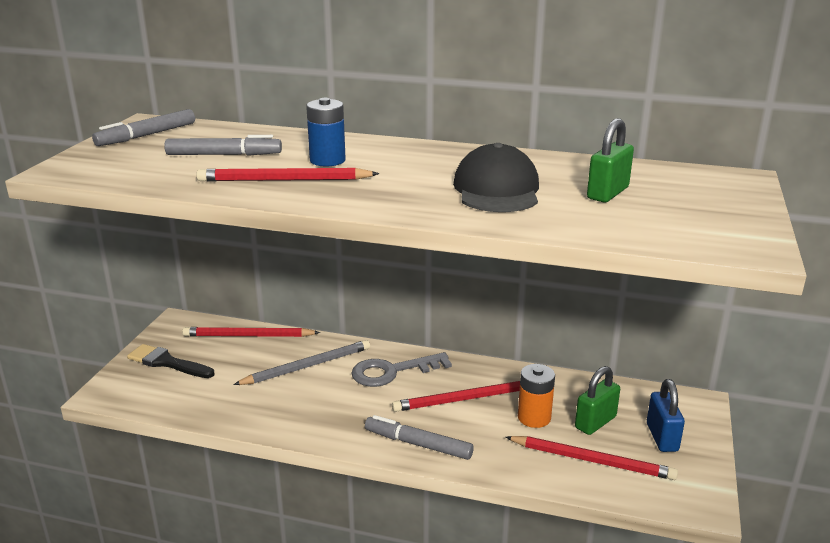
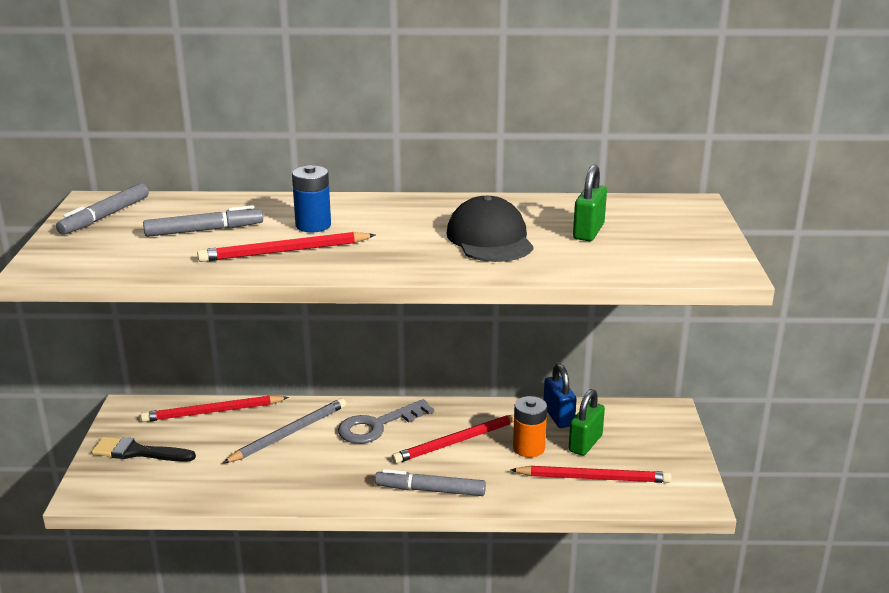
camera: 15 degrees left, 0 degrees up
(662, 437) = (647, 447): blue padlock -> blue padlock (558, 416)

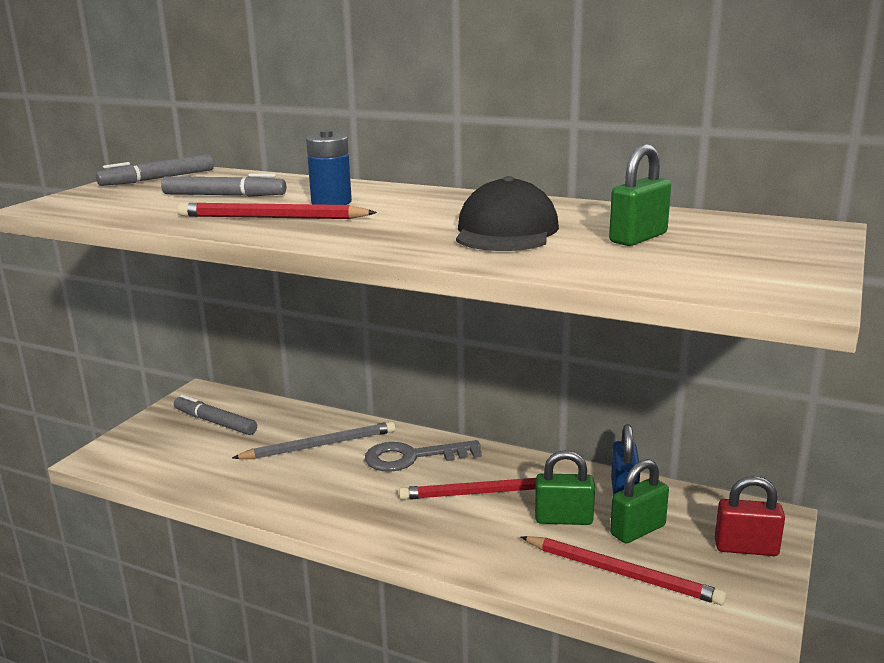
camera: 25 degrees right, 5 degrees down
(138, 452) = (173, 432): black brush -> none
(213, 412) = (267, 411): red pencil -> none
(430, 490) = (417, 537): grey marker -> grey marker (215, 422)
(528, 448) = (563, 519): orange battery -> green padlock
(662, 438) = (746, 548): none -> red padlock

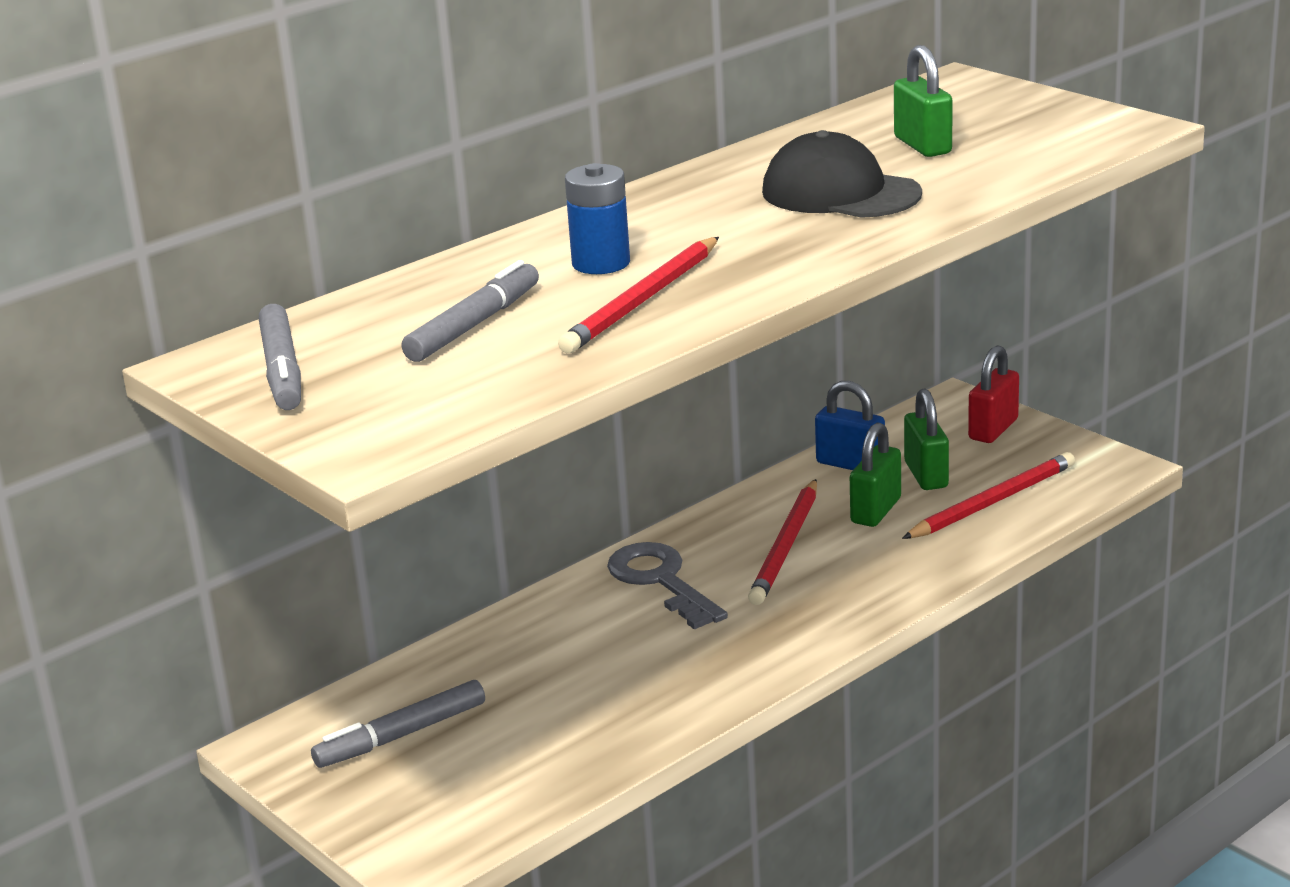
camera: 65 degrees left, 5 degrees up
(319, 445) = (564, 648): grey pencil -> none
(412, 457) = (661, 581): grey key -> grey key turned 135 degrees clockwise

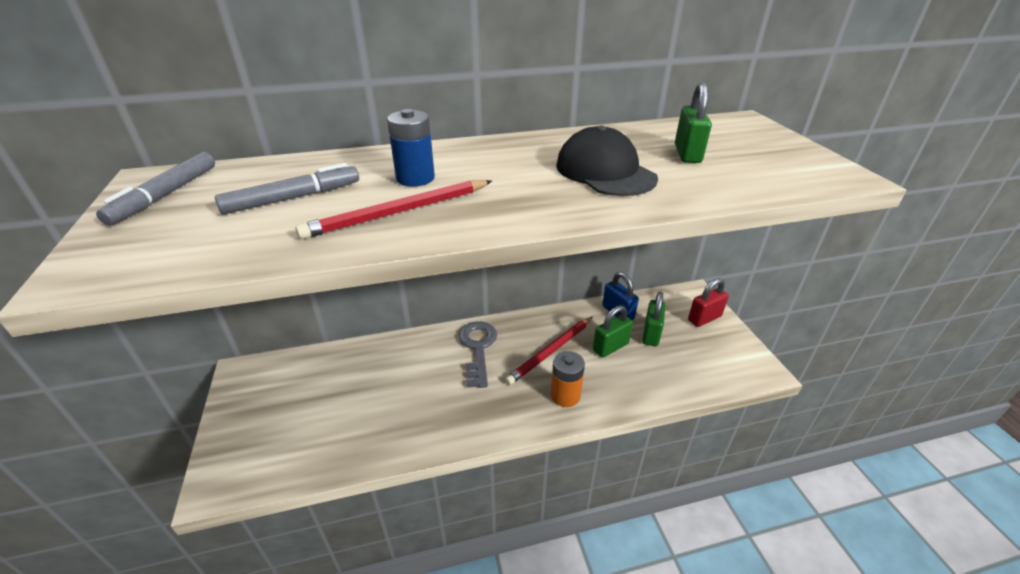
camera: 25 degrees right, 10 degrees up
(401, 735) = (291, 393): grey marker -> none
(856, 588) = (565, 395): none -> orange battery
(992, 502) = (675, 366): red pencil -> none

